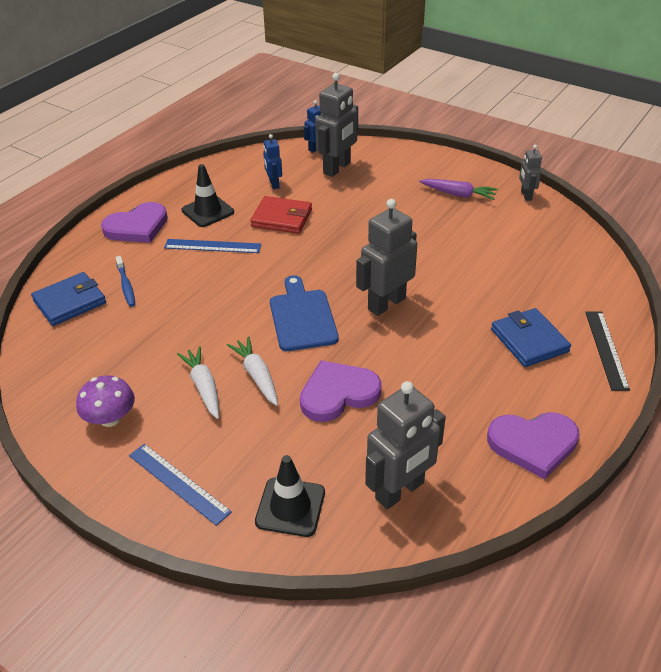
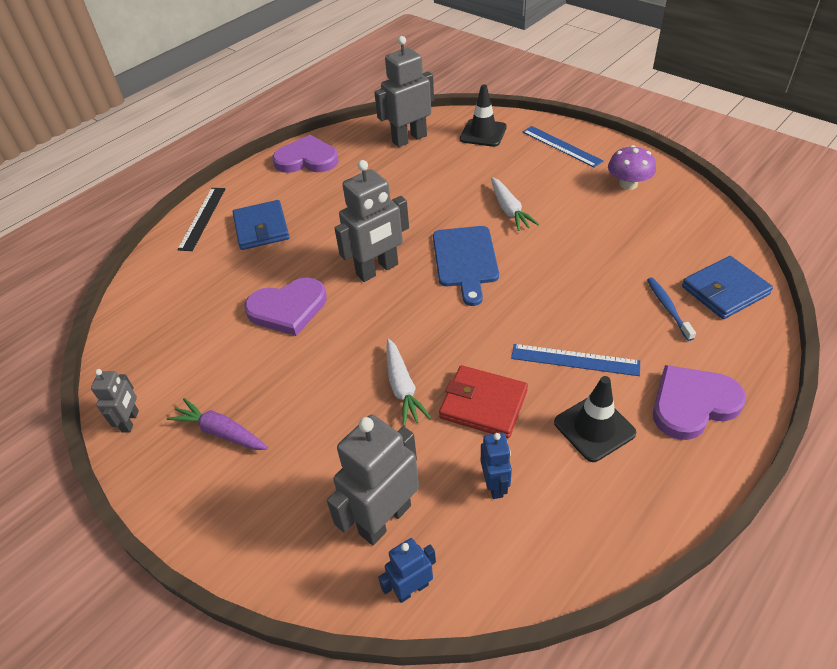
camera: 170 degrees left, 5 degrees up
(203, 387) = (555, 203): white carrot -> white carrot (402, 387)
(338, 393) = (440, 194): purple heart -> purple heart (288, 309)

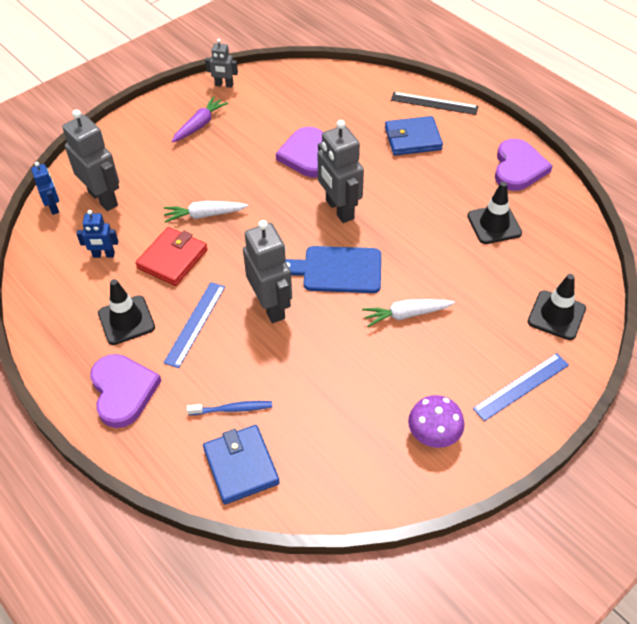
camera: 95 degrees right, 5 degrees up
(384, 169) = (494, 224): none -> black traffic cone
(409, 139) = (550, 248): grey robot -> grey robot (271, 306)

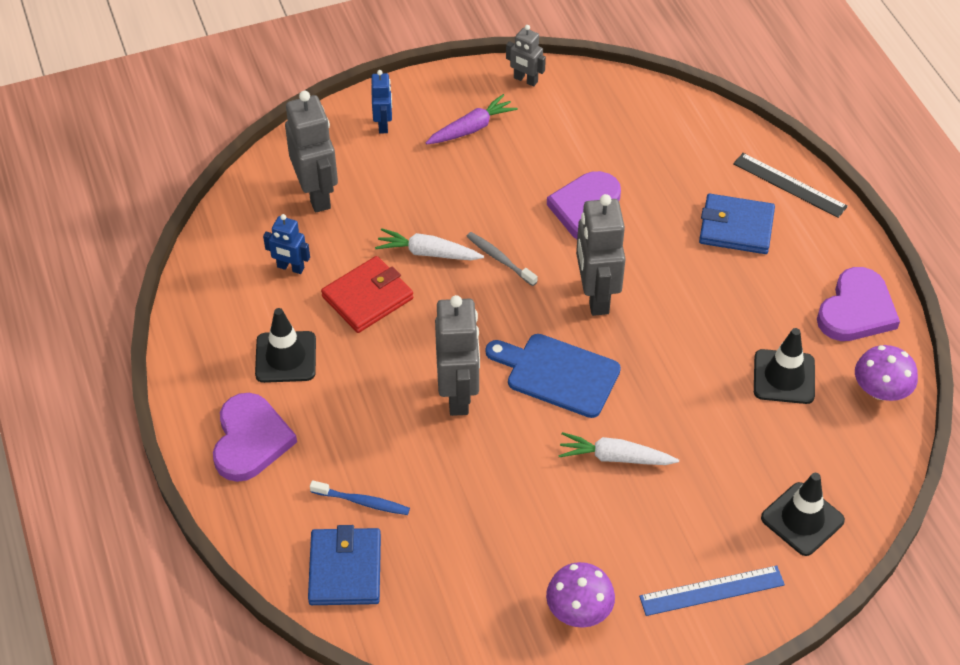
camera: 20 degrees right, 0 degrees up
(53, 207) = (255, 188): blue robot -> blue robot (383, 124)
(195, 323) = (362, 387): blue ruler -> none
(259, 204) = (499, 259): none -> grey toothbrush
(561, 214) = (880, 390): none -> purple mushroom

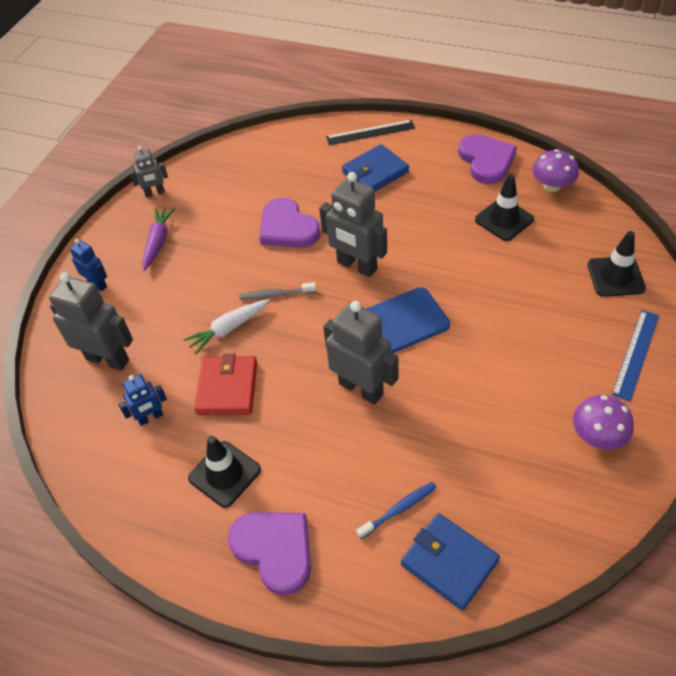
camera: 45 degrees left, 0 degrees up
(615, 457) = (491, 337): white carrot -> none

